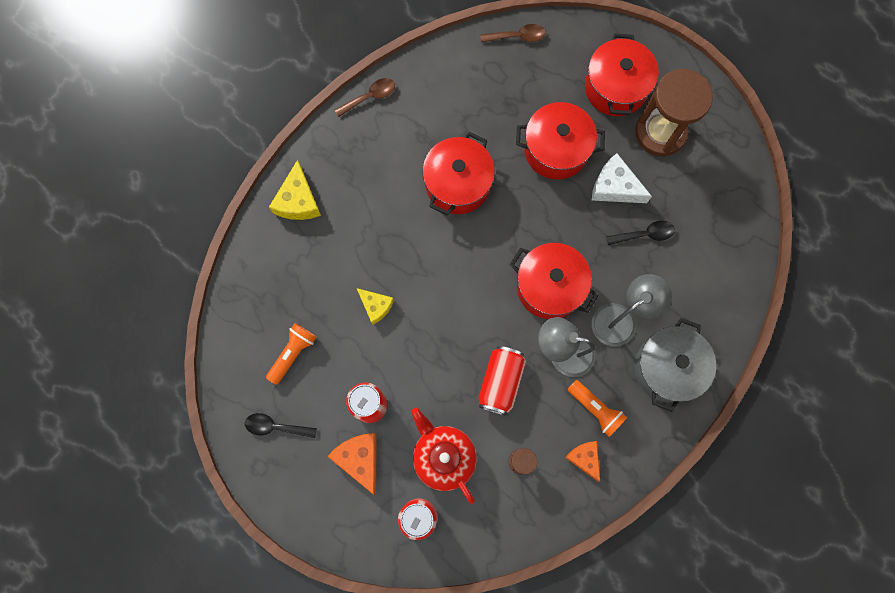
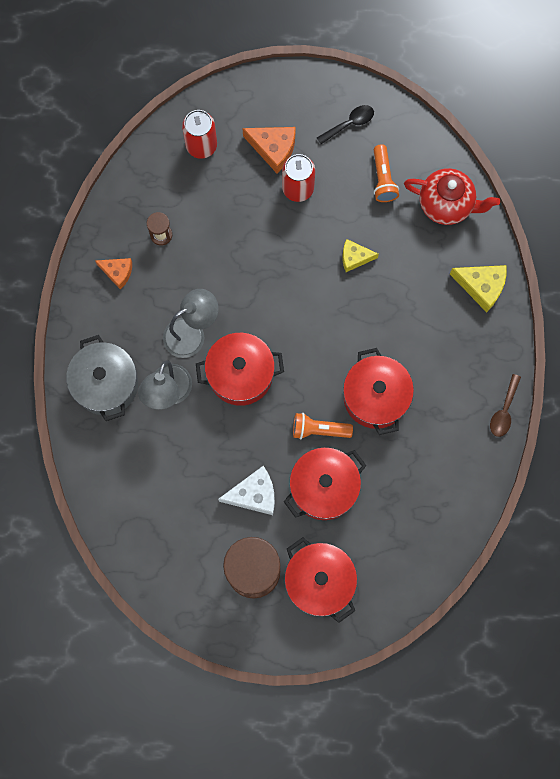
camera: 140 degrees right, 0 degrees up
(298, 200) = (481, 286): yellow cheese -> yellow cheese turned 150 degrees clockwise
(443, 457) = (217, 196): red teapot -> red teapot (446, 204)
(500, 382) = (220, 277): red can -> none
(517, 36) = (435, 560): brown spoon -> none
(595, 409) = (136, 312): orange flashlight -> orange flashlight (319, 429)
(644, 234) = (201, 474): black spoon -> none

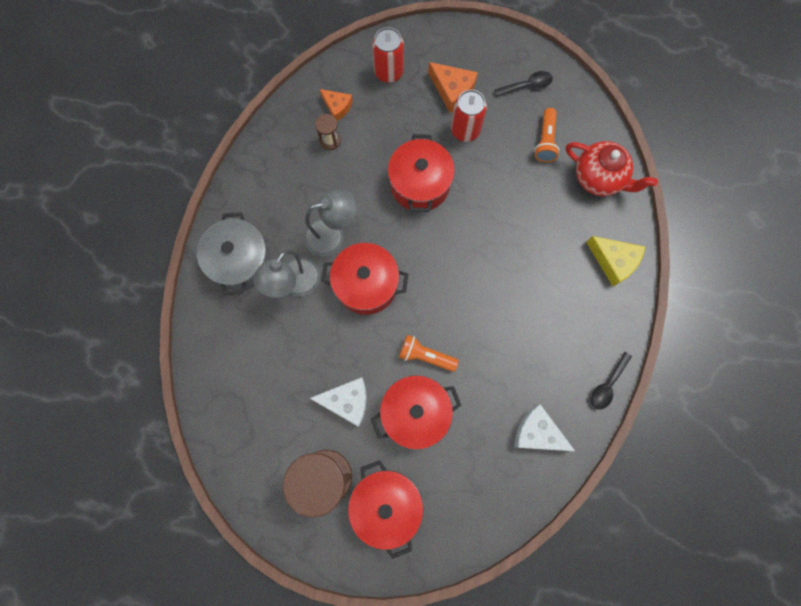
camera: 15 degrees right, 0 degrees up
(117, 272) = (281, 164): orange cheese -> orange cheese (337, 107)
(355, 257) = (501, 205): yellow cheese -> none
(375, 397) = (487, 339): red pot -> red pot (420, 184)
(447, 475) = (537, 432): none -> white cheese
(504, 411) = (607, 385): brown spoon -> black spoon

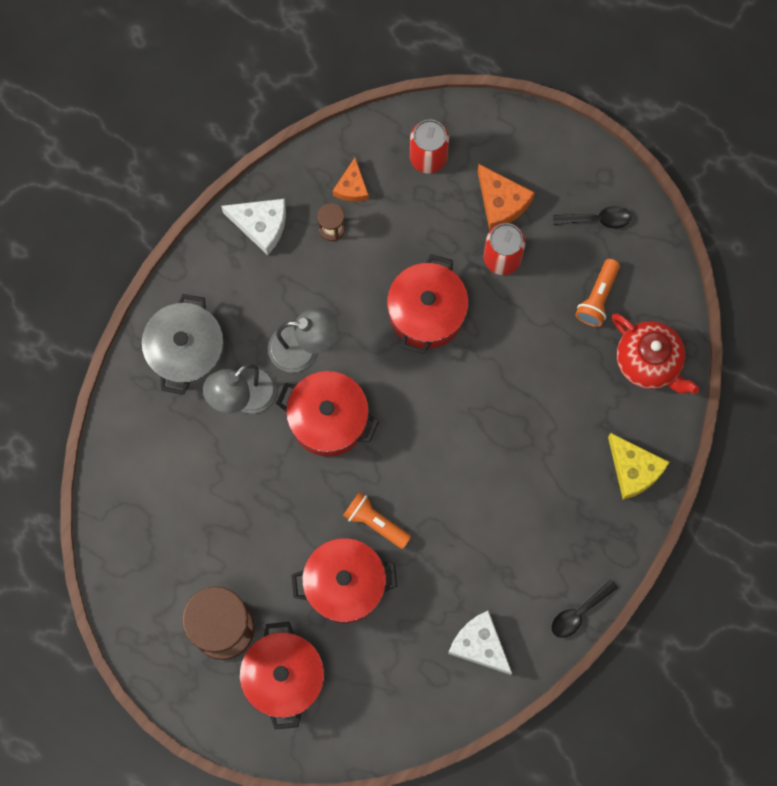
camera: 15 degrees right, 0 degrees up
(337, 107) = (352, 187): orange cheese -> orange cheese turned 45 degrees clockwise
(347, 401) = (269, 550): white cheese -> white cheese (261, 225)

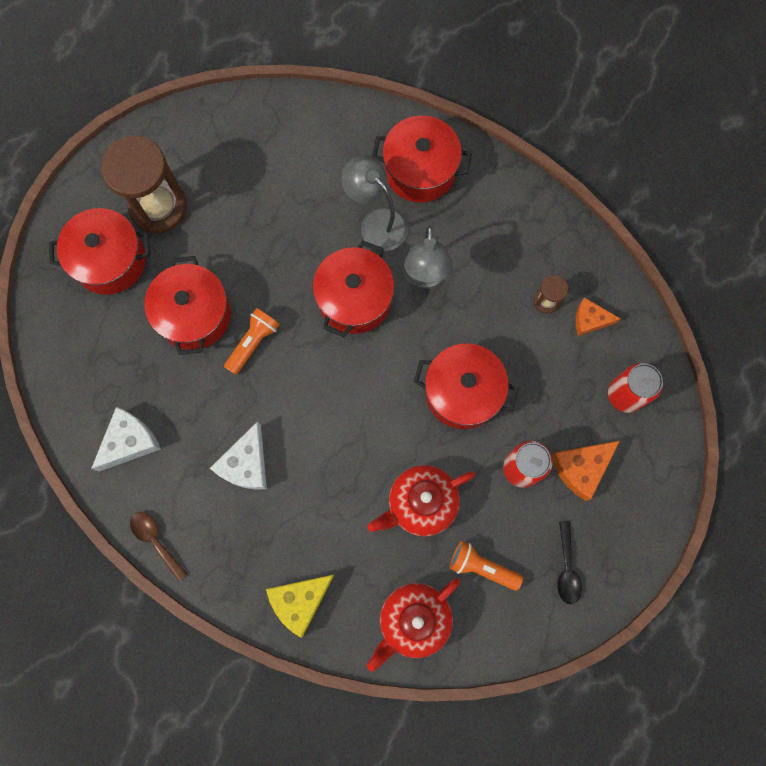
camera: 90 degrees right, 0 degrees up
(186, 352) = (420, 170): grey pot -> red pot
(261, 225) = (547, 235): white cheese -> white cheese (246, 464)
(538, 354) = (421, 503): none -> red teapot
(579, 613) = (155, 540): black spoon -> brown spoon

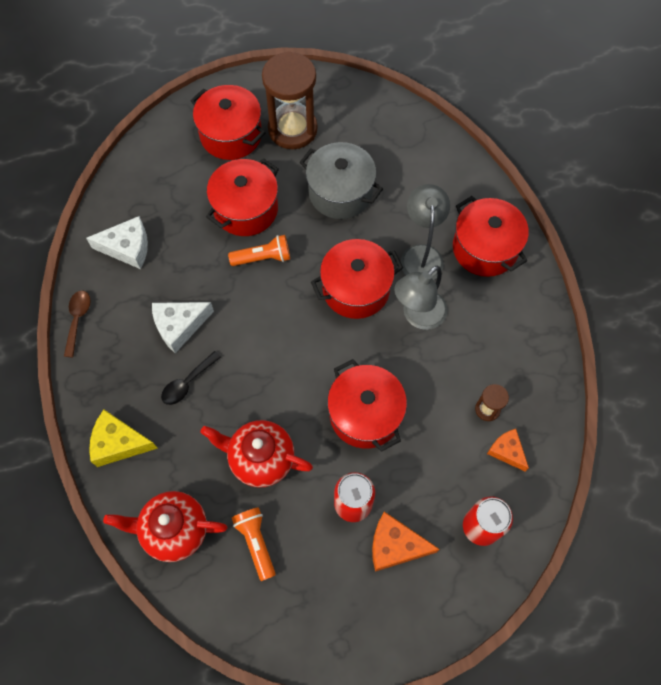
camera: 45 degrees right, 10 degrees down
(258, 227) = (340, 192): none -> grey pot
(567, 568) = (313, 604): black spoon -> black spoon (187, 383)

